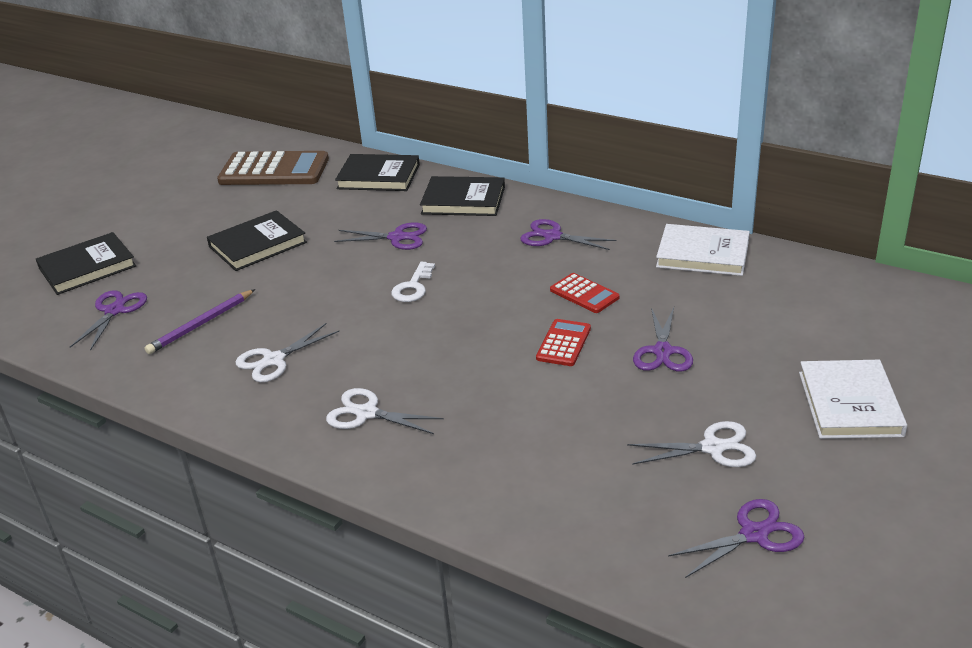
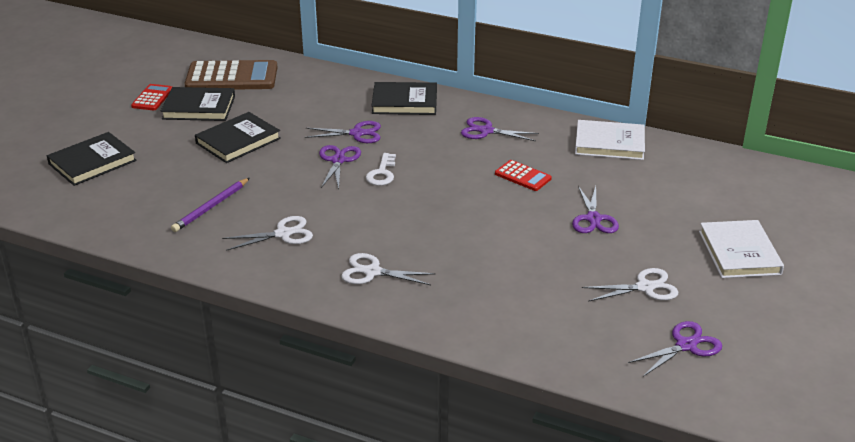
camera: 10 degrees left, 0 degrees up
(114, 311) = (131, 198): purple scissors -> purple scissors (338, 160)
(274, 360) = (283, 234): white scissors -> white scissors turned 150 degrees counterclockwise
(378, 177) = (326, 82): black book -> black book (199, 107)
(563, 343) = (515, 215): red calculator -> red calculator (152, 98)

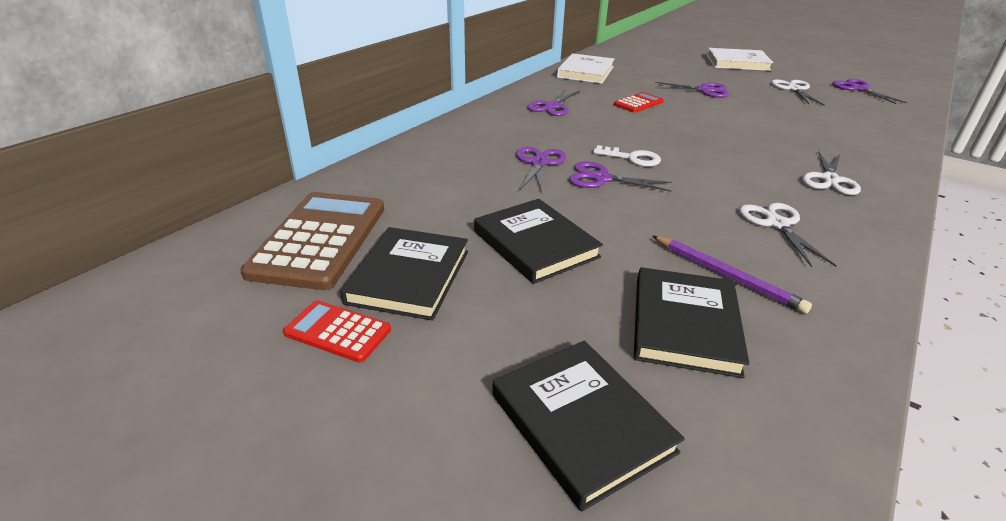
camera: 80 degrees left, 0 degrees up
(404, 102) = (474, 133): black book -> black book (685, 324)

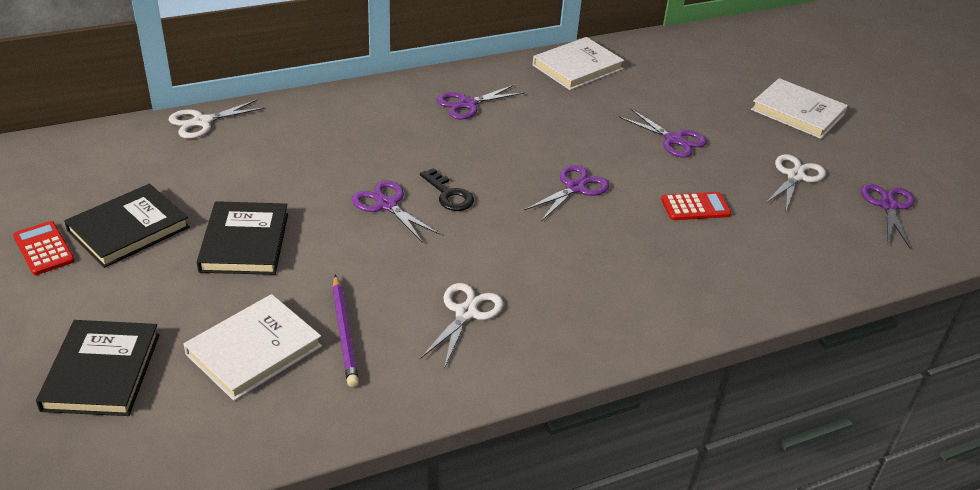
camera: 30 degrees right, 5 degrees up
(320, 240) = (108, 174): brown calculator -> none
(539, 163) = (357, 167): purple scissors -> purple scissors (575, 188)
(632, 158) = (449, 195): white key -> black key
(638, 103) = (565, 131): red calculator -> red calculator (695, 207)
(685, 324) = (254, 350): black book -> white book
(829, 179) = (605, 296): white scissors -> white scissors (202, 122)

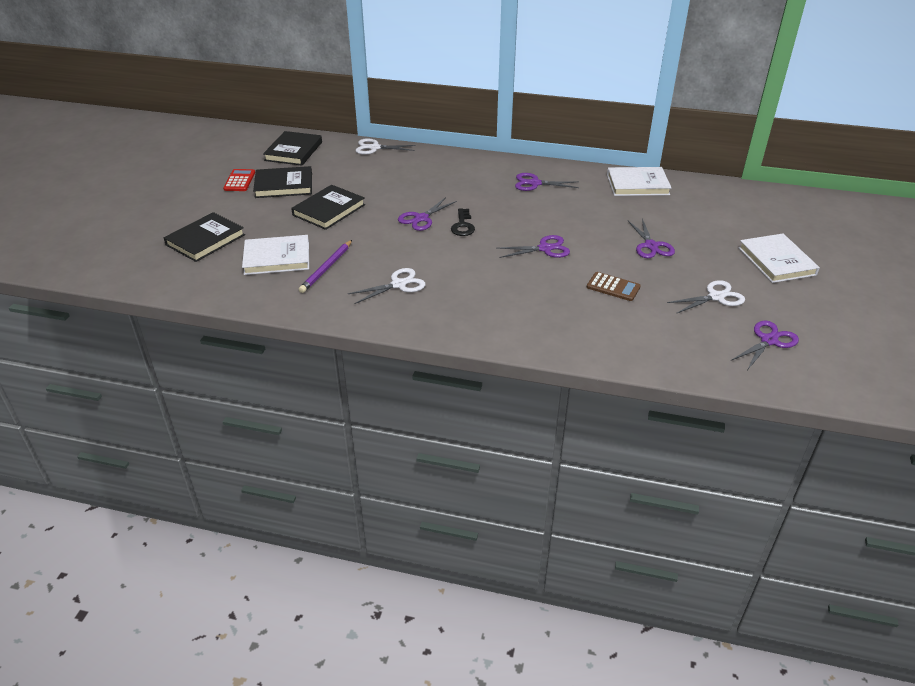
camera: 40 degrees right, 0 degrees up
(80, 168) = (293, 151): none -> black book
(386, 205) = (421, 218): purple scissors -> purple scissors turned 135 degrees counterclockwise
(695, 207) = (613, 287): red calculator -> brown calculator

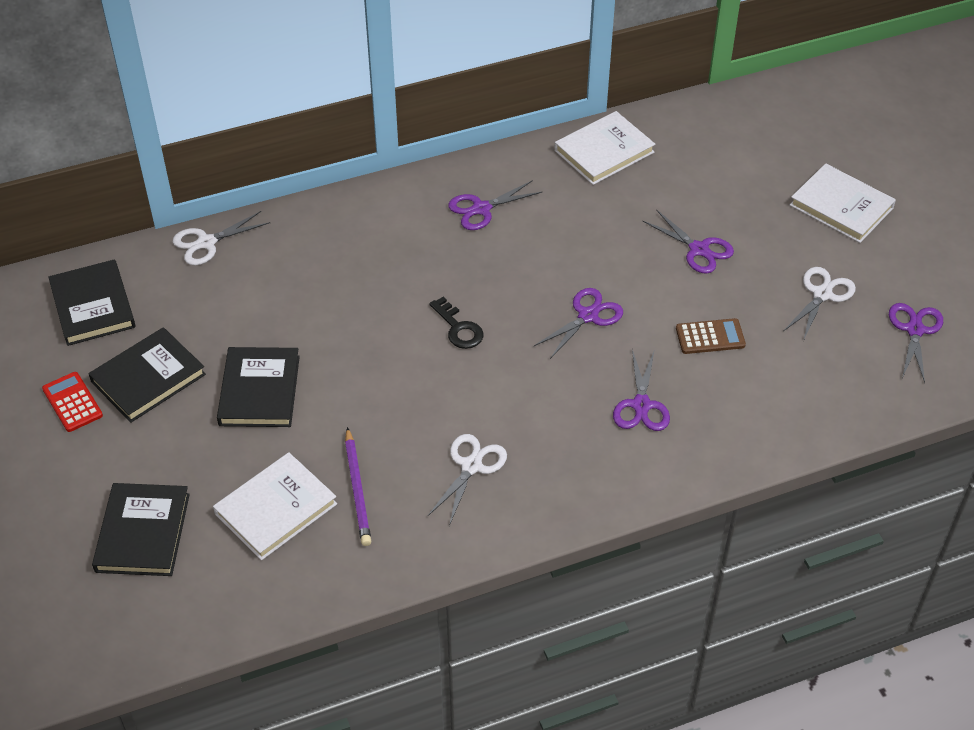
camera: 35 degrees left, 10 degrees up
(421, 218) = (396, 342): purple scissors -> purple scissors (641, 405)

